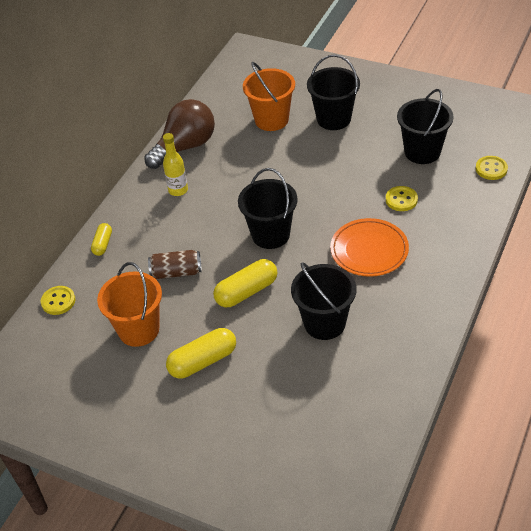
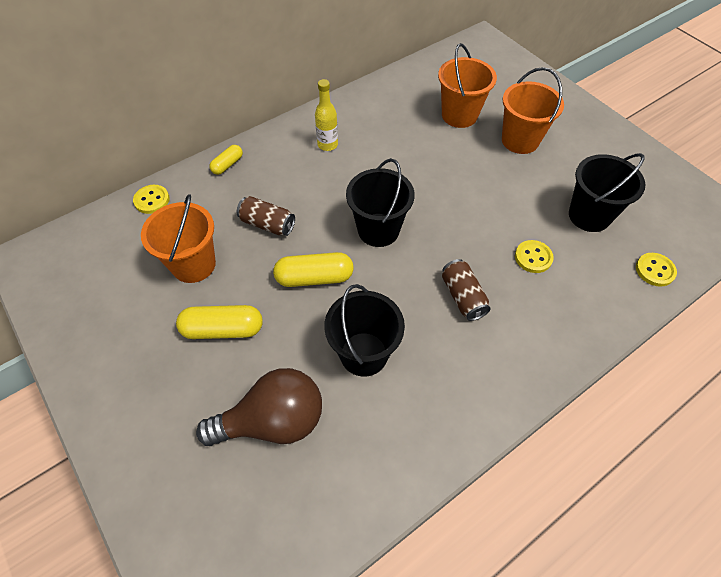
camera: 25 degrees right, 10 degrees up
(185, 147) = (363, 106): brown light bulb -> brown light bulb (273, 421)
(334, 119) = (520, 140): black bucket -> orange bucket
(369, 250) = (463, 296): orange plate -> brown can

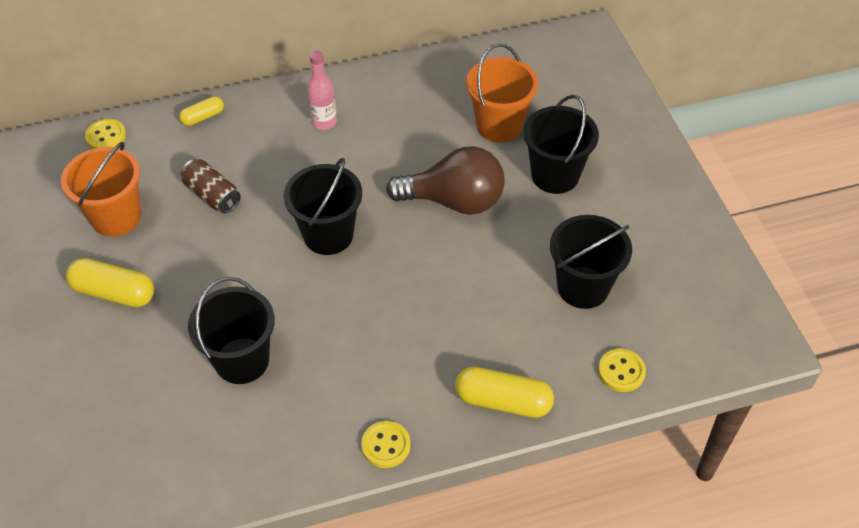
camera: 20 degrees right, 5 degrees down
(273, 421) = (119, 396): brown light bulb -> brown light bulb (454, 201)
(314, 278) = (232, 267): yellow capsule -> yellow capsule (503, 401)
(327, 145) = (324, 122): yellow bottle -> pink bottle
(463, 296) = (380, 334): brown can -> none
(520, 140) = (555, 175): orange bucket -> black bucket
(533, 257) = (485, 315): yellow button -> yellow button (386, 445)

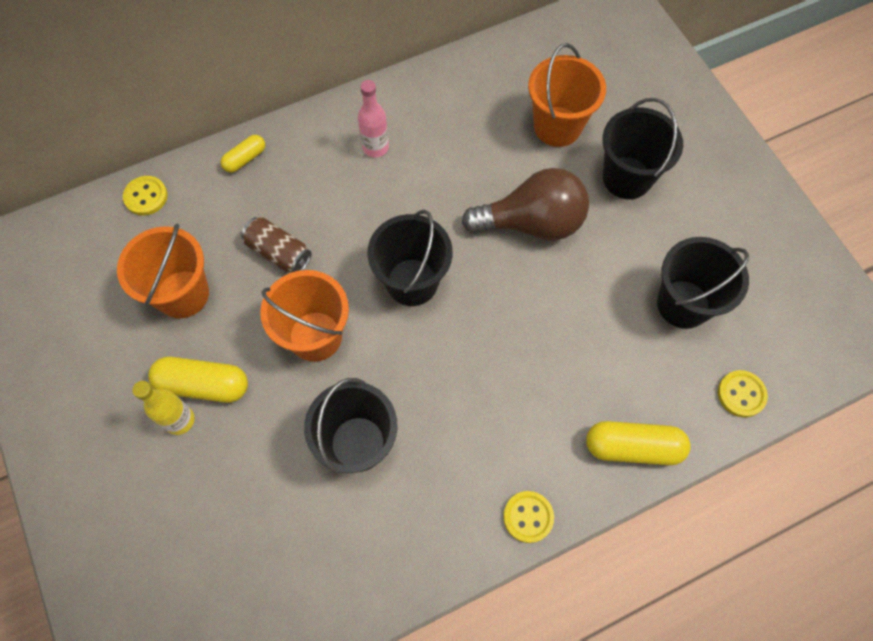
camera: 10 degrees left, 15 degrees up
(84, 318) = (179, 420): none -> yellow bottle
(227, 267) = (315, 336): none -> orange bucket

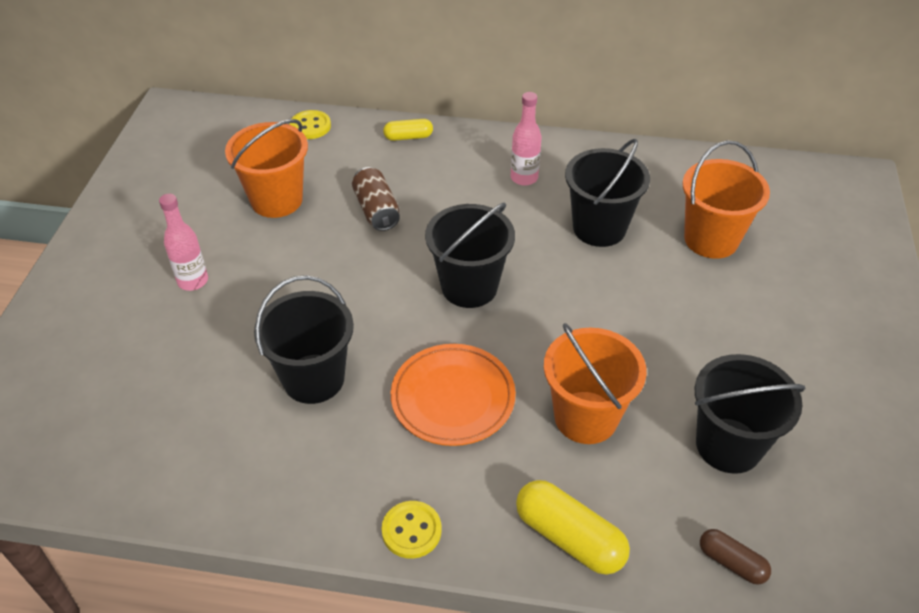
camera: 35 degrees right, 20 degrees down
(179, 420) = (193, 281): yellow bottle -> pink bottle
(203, 385) = (233, 267): yellow capsule -> none
(315, 336) = (351, 282): orange bucket -> orange bucket (586, 417)
(474, 390) = (453, 398): none -> orange plate
(532, 223) = (622, 299): brown light bulb -> none
(627, 178) = (751, 311): black bucket -> black bucket (599, 228)
(741, 394) = (731, 562): yellow button -> brown capsule

